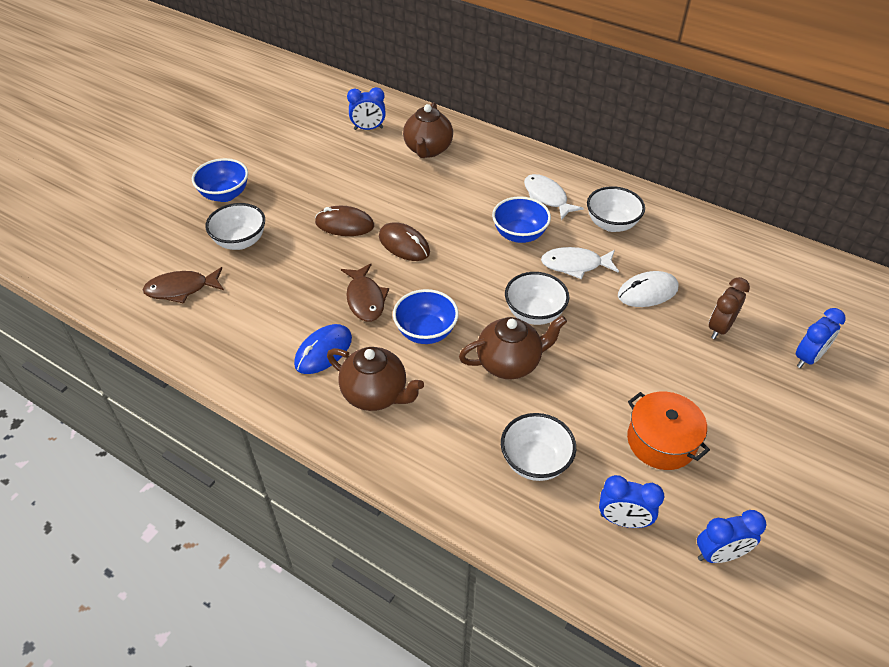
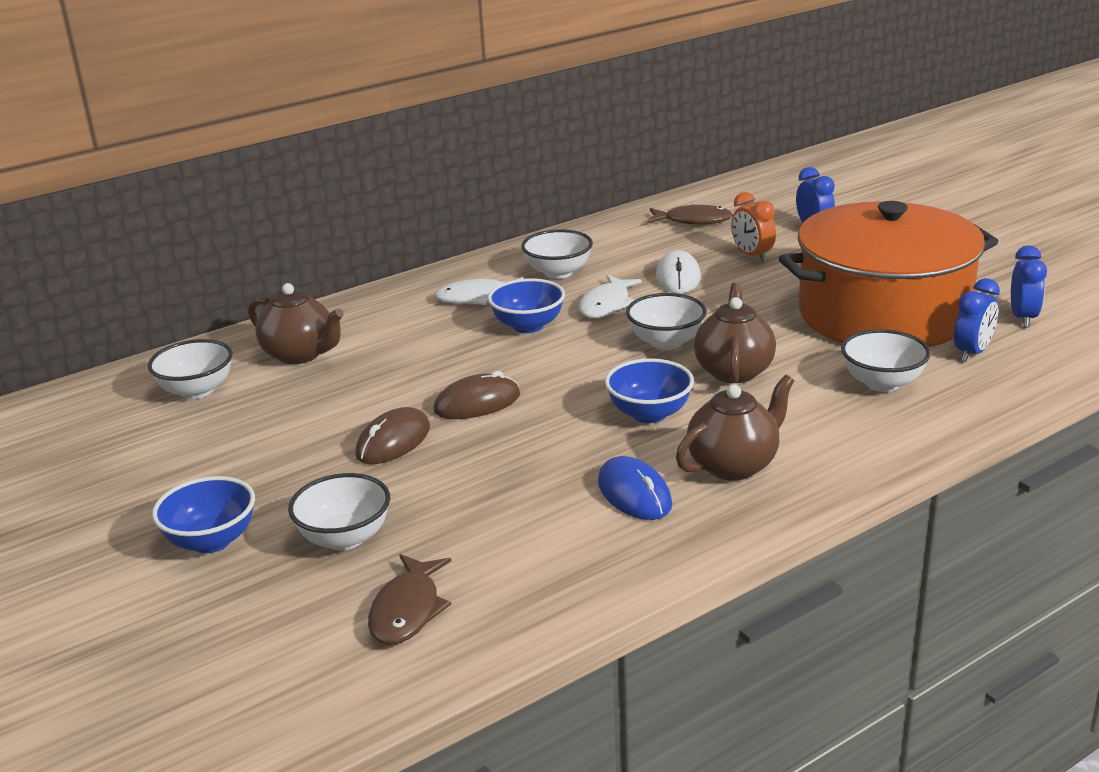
camera: 65 degrees left, 20 degrees down
(365, 299) = (559, 447): brown fish -> brown fish (693, 221)
(368, 128) = (197, 391): blue clock -> white bowl
(661, 441) = (883, 314): orange pot -> orange pot, size x2.24
(719, 328) = (752, 256): brown clock -> orange clock

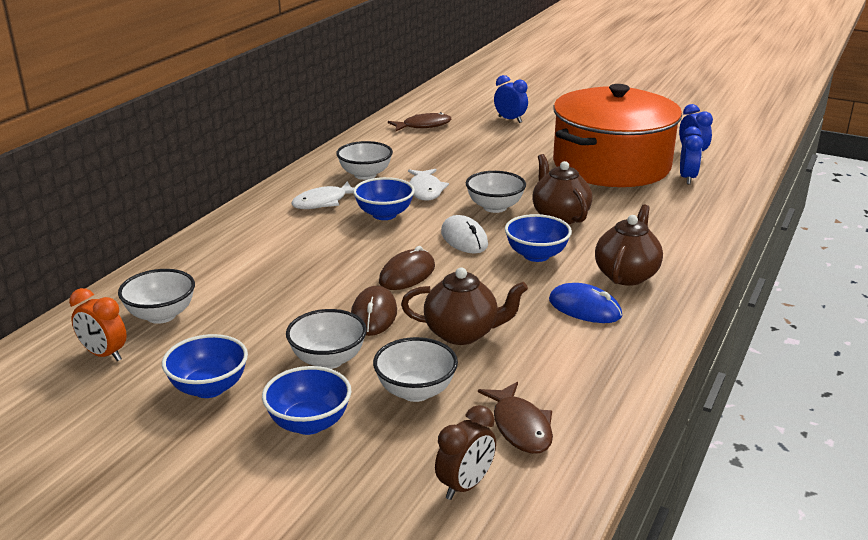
camera: 30 degrees left, 0 degrees up
(163, 478) = (209, 388): none -> blue bowl
(285, 654) = (465, 486): none -> brown clock
(300, 354) = (223, 269): brown teapot -> brown teapot (462, 333)
(678, 277) = (454, 164): white mouse -> white mouse (464, 239)
(752, 256) = (489, 142): orange clock -> orange clock (104, 354)
(882, 383) = (657, 206): white bowl -> white bowl (328, 360)

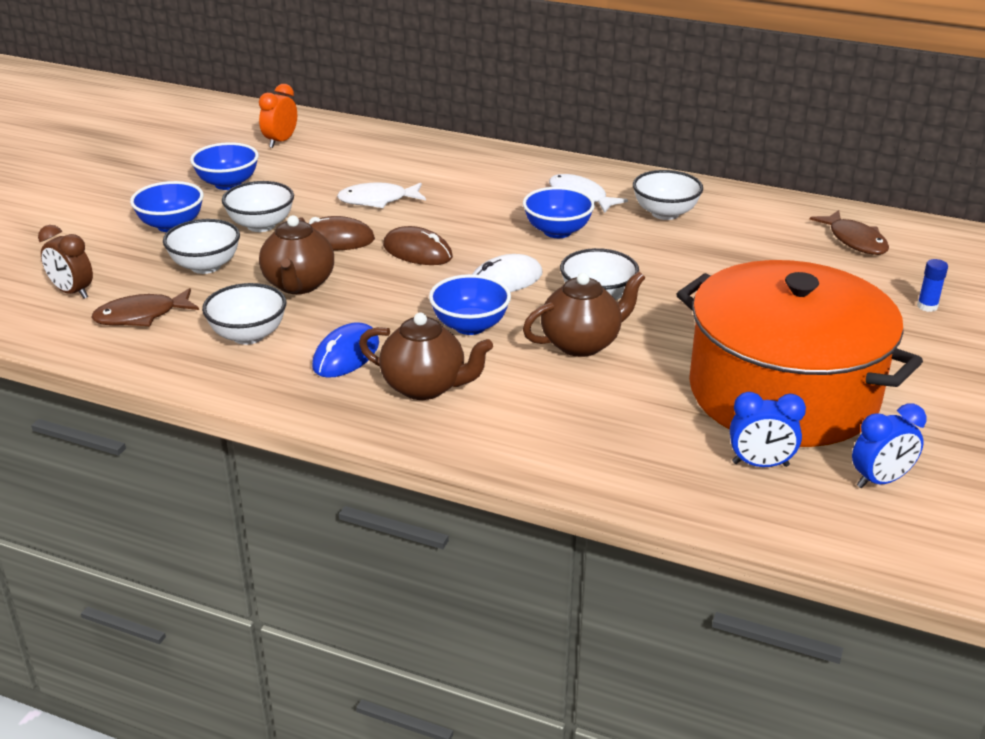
camera: 85 degrees right, 5 degrees up
(161, 315) = (339, 152): white bowl -> white bowl (248, 335)
(425, 190) = (633, 252): white fish -> white fish (377, 200)
(510, 120) = (927, 306): blue clock -> blue glue stick

